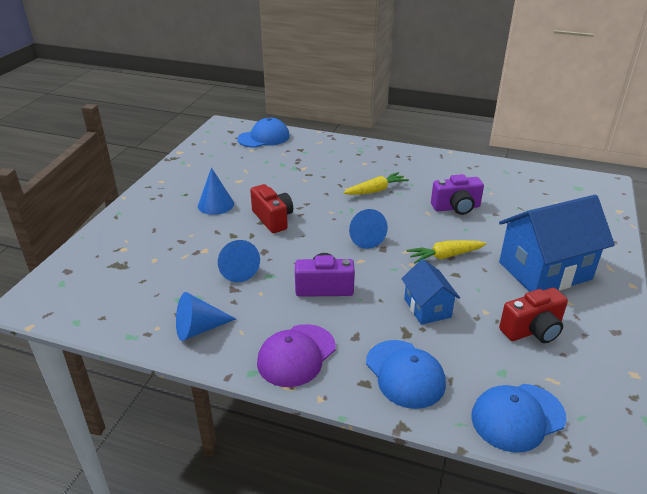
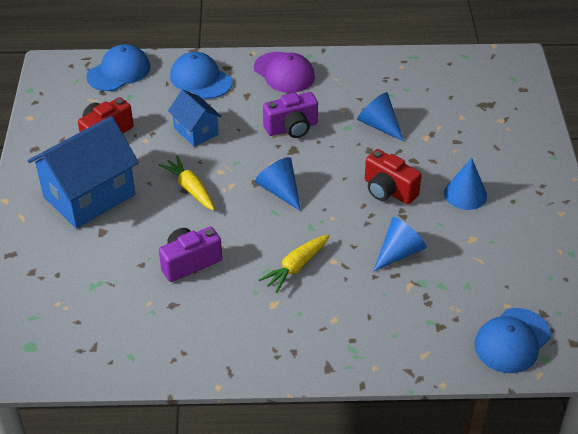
camera: 160 degrees right, 10 degrees up
(199, 329) = (369, 73): blue cone -> blue cone (399, 252)
(296, 355) = (284, 73): purple cap -> purple cap turned 120 degrees clockwise
(445, 256) = (190, 189): yellow carrot -> yellow carrot turned 90 degrees counterclockwise

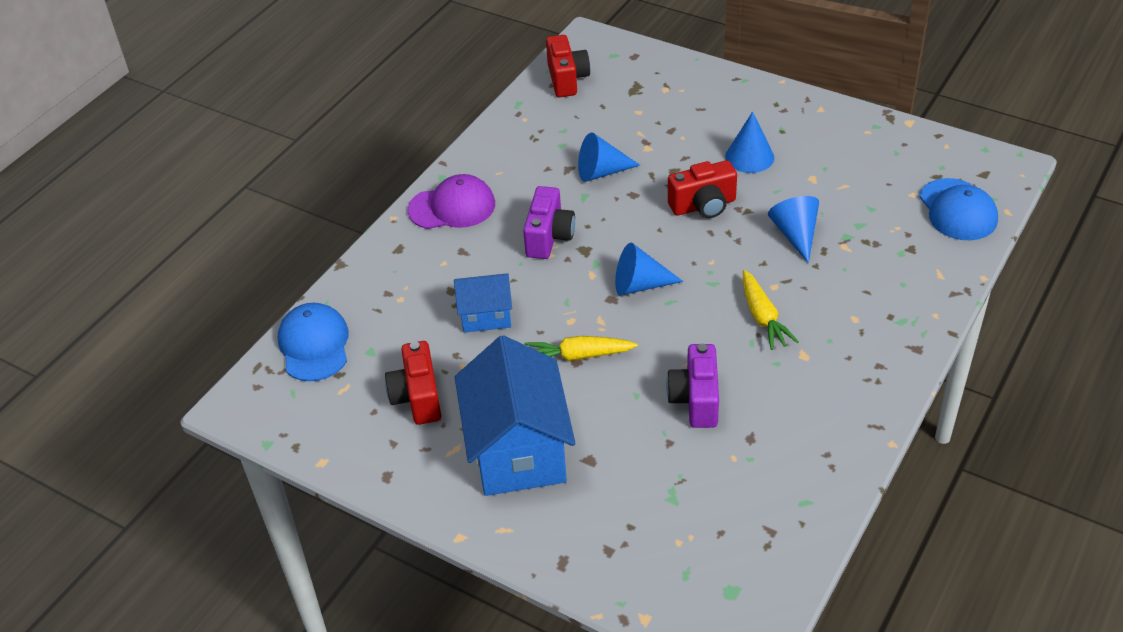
camera: 55 degrees left, 0 degrees up
(200, 79) = (398, 278): blue cap -> none
(463, 68) = (567, 79): none -> red camera

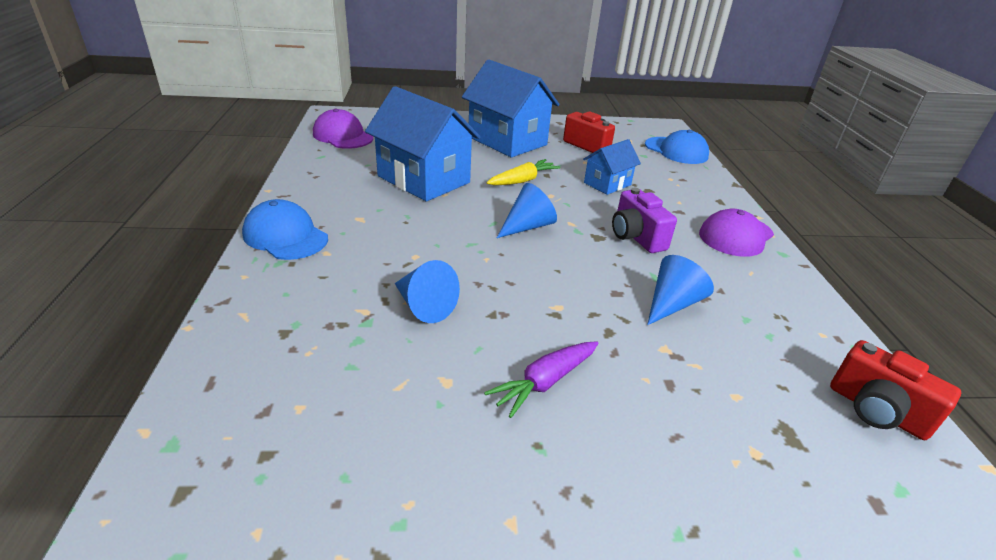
camera: 140 degrees right, 10 degrees down
(696, 400) = (424, 179): purple camera -> blue house
(703, 205) = (540, 304): red camera -> none
(749, 157) = (545, 382): blue cone -> purple carrot
(752, 553) = (343, 136): none -> purple cap
(763, 317) = (409, 232): yellow carrot -> none
(958, 210) = (226, 406): blue cap -> blue cap (285, 236)

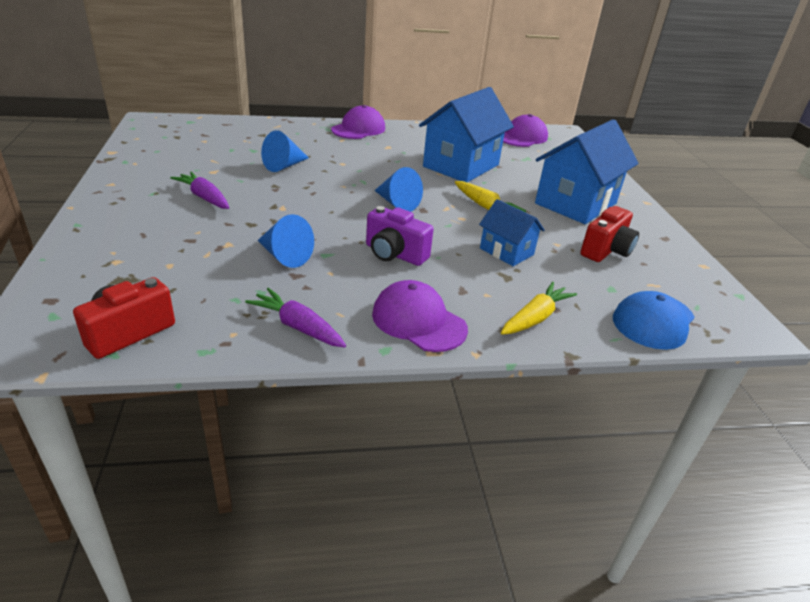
camera: 85 degrees right, 0 degrees up
(285, 236) = (358, 129): blue cap -> purple cap
(636, 237) = (394, 254): purple camera -> purple camera turned 120 degrees counterclockwise
(699, 188) = (535, 318): none -> yellow carrot
(785, 295) = (298, 327): none -> purple carrot

